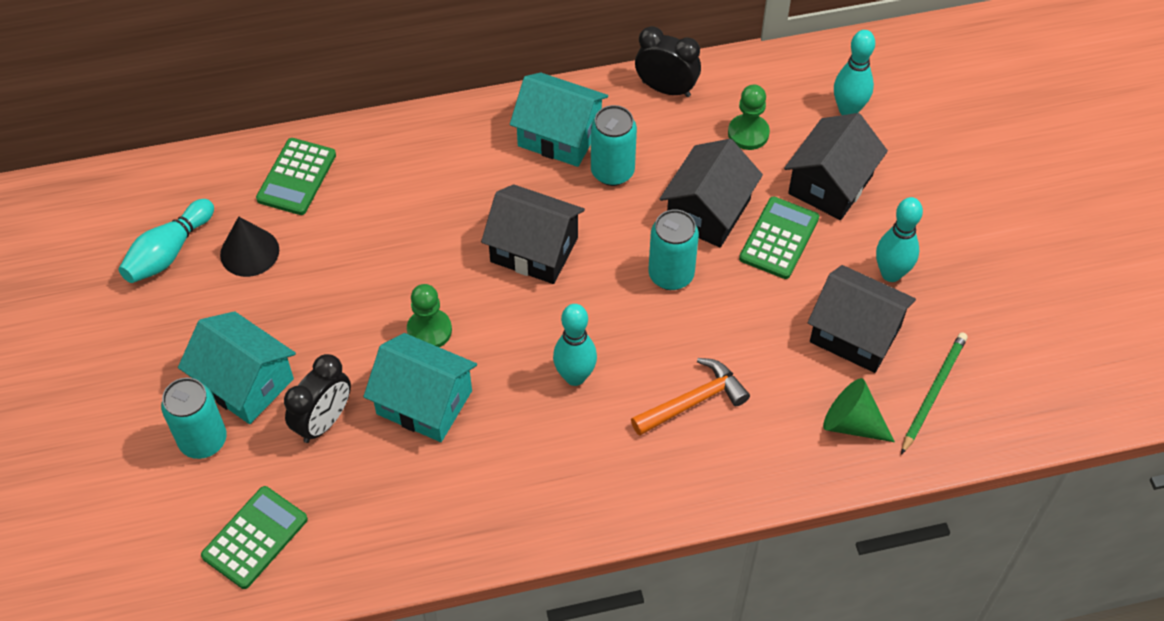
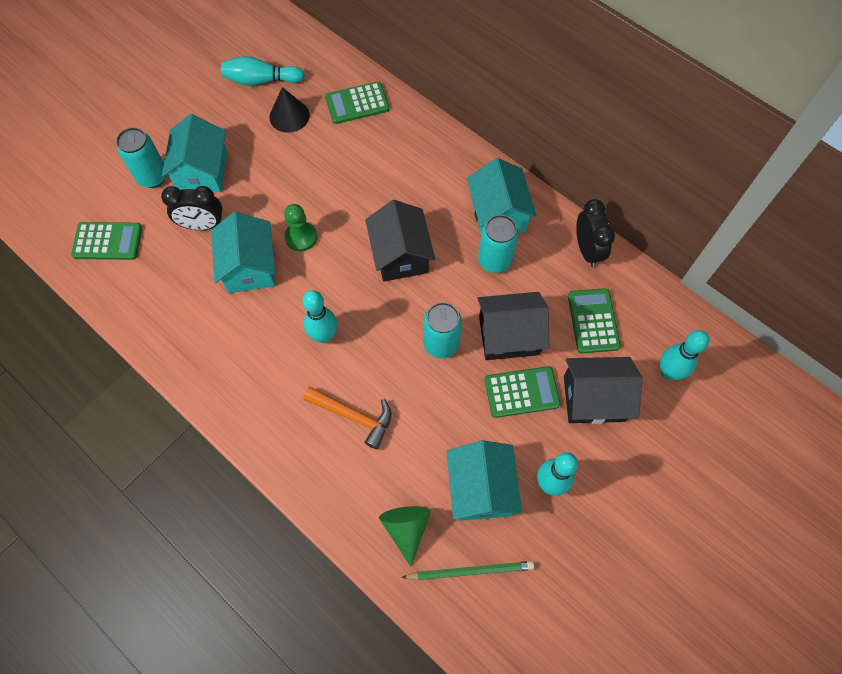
camera: 55 degrees right, 10 degrees up
(748, 133) = (593, 321): green pawn -> green calculator
(855, 334) = (480, 488): black house -> turquoise house

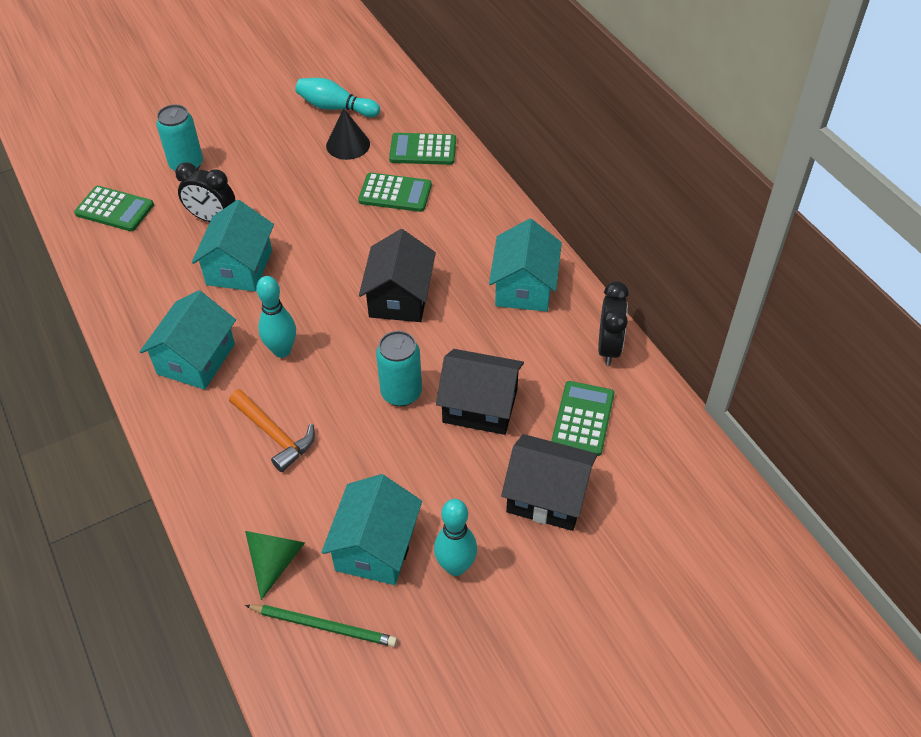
camera: 20 degrees right, 15 degrees down
(202, 171) = (237, 172): turquoise house -> turquoise house (196, 359)
(301, 237) = (304, 254): green pawn -> none
(494, 260) = (499, 330): turquoise can -> none
(521, 392) = (467, 465): green calculator -> green calculator (395, 193)
(668, 372) = (648, 496): turquoise bowling pin -> none

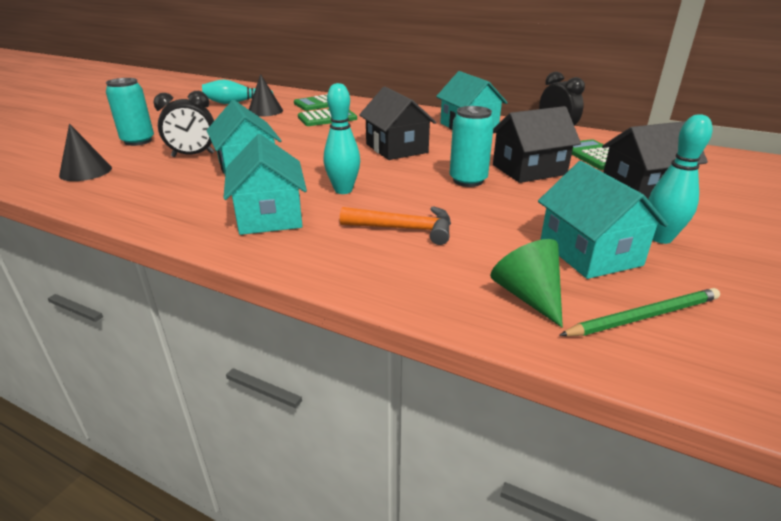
camera: 35 degrees left, 20 degrees down
(114, 209) = (86, 171): green calculator -> black cone

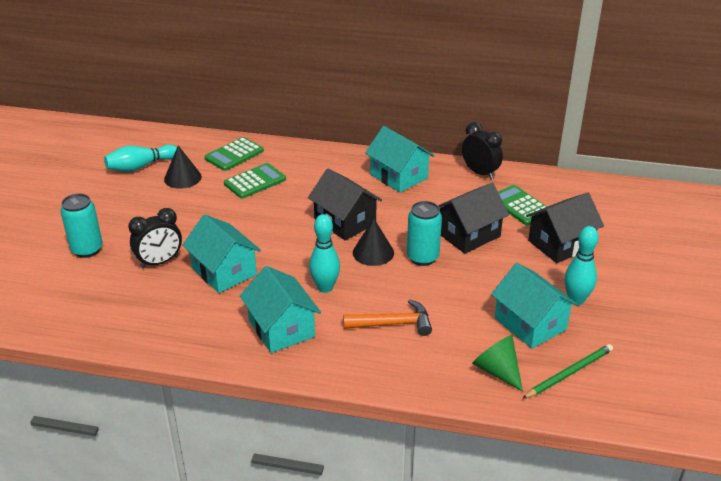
camera: 15 degrees left, 5 degrees up
(86, 171) = (75, 302): black cone -> black cone (373, 252)

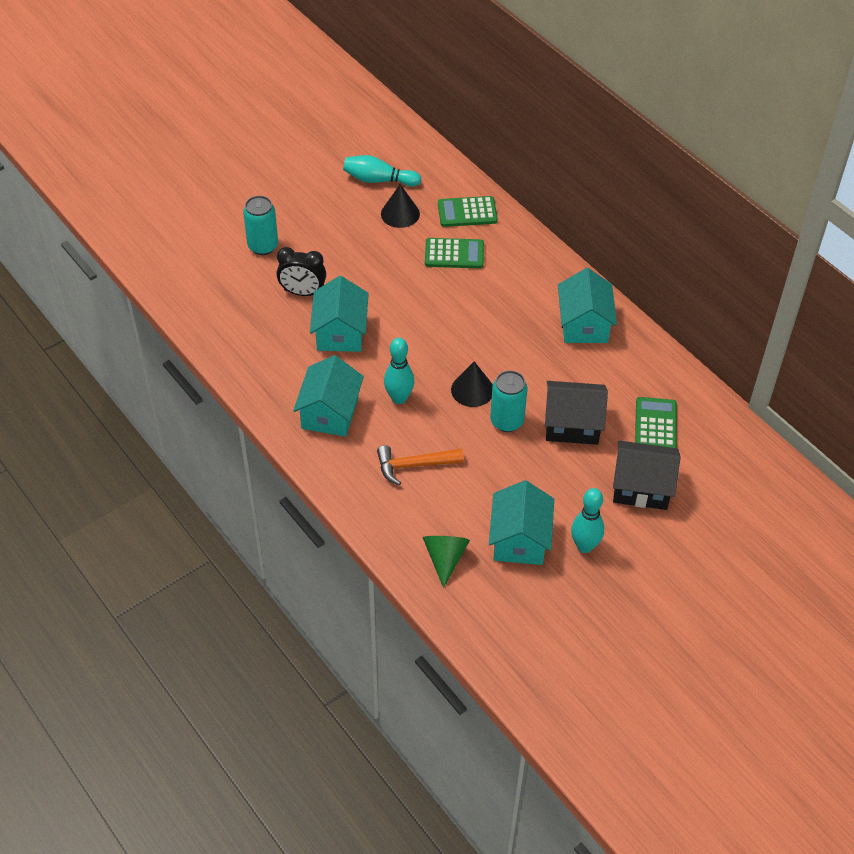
camera: 40 degrees right, 15 degrees up
(345, 222) = (483, 344): black house -> none
(393, 324) = (414, 465): orange hammer -> orange hammer turned 135 degrees clockwise
(480, 173) = (664, 367): black clock -> none
(569, 373) = (497, 600): green pencil -> none

